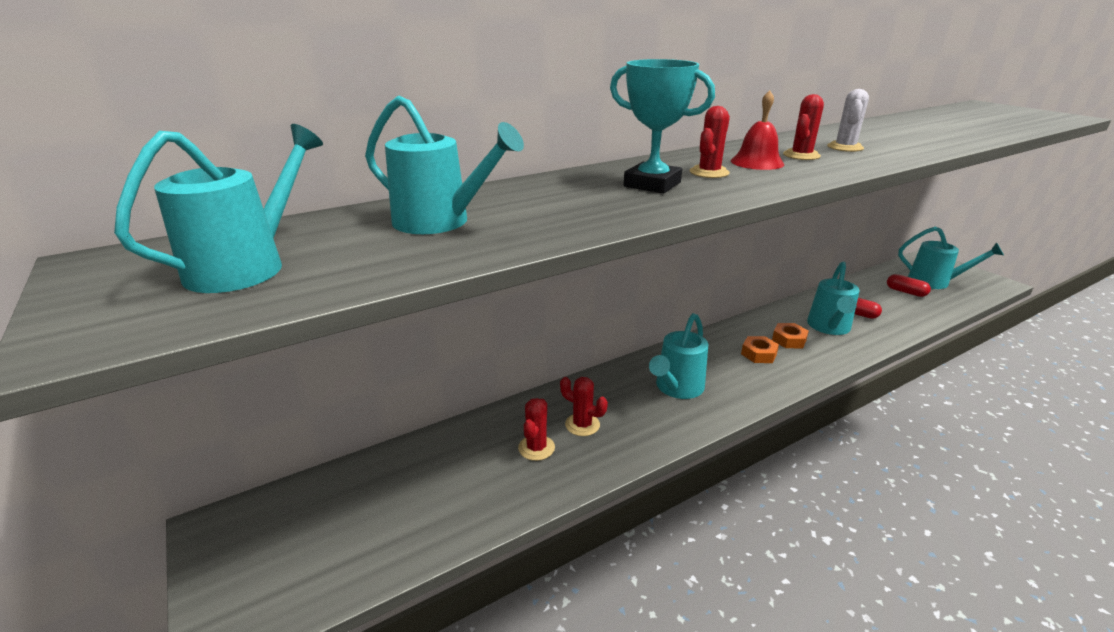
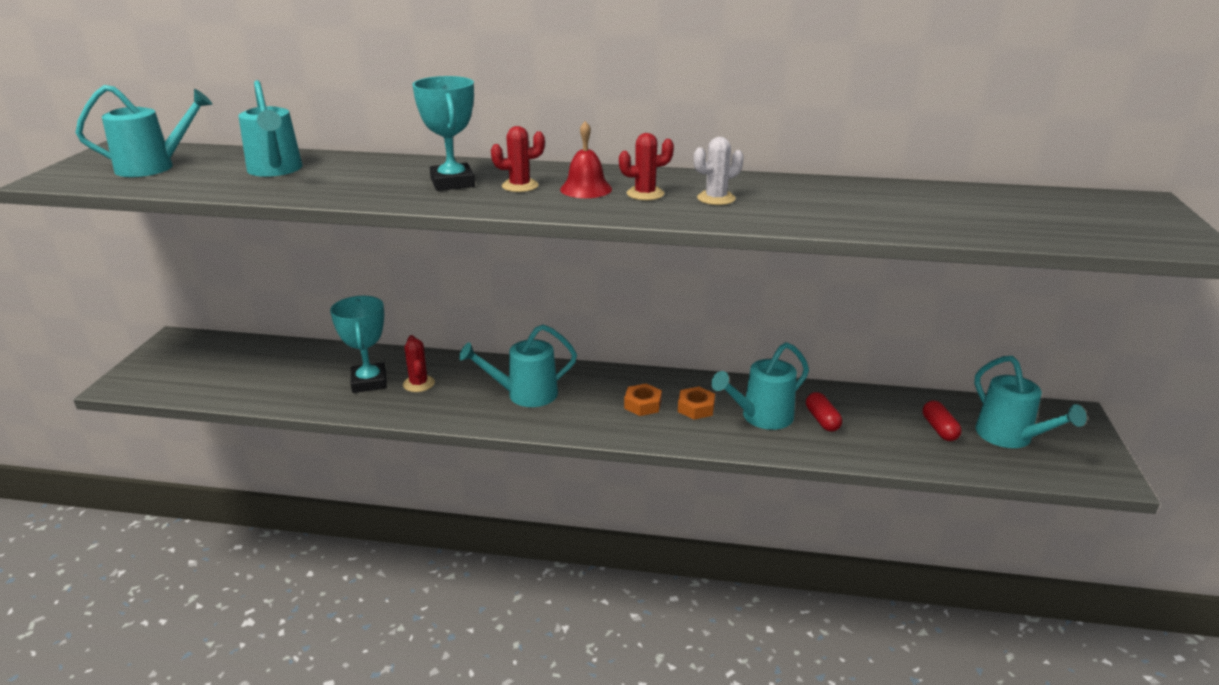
camera: 40 degrees right, 0 degrees up
(536, 448) = (369, 382): red cactus -> turquoise trophy

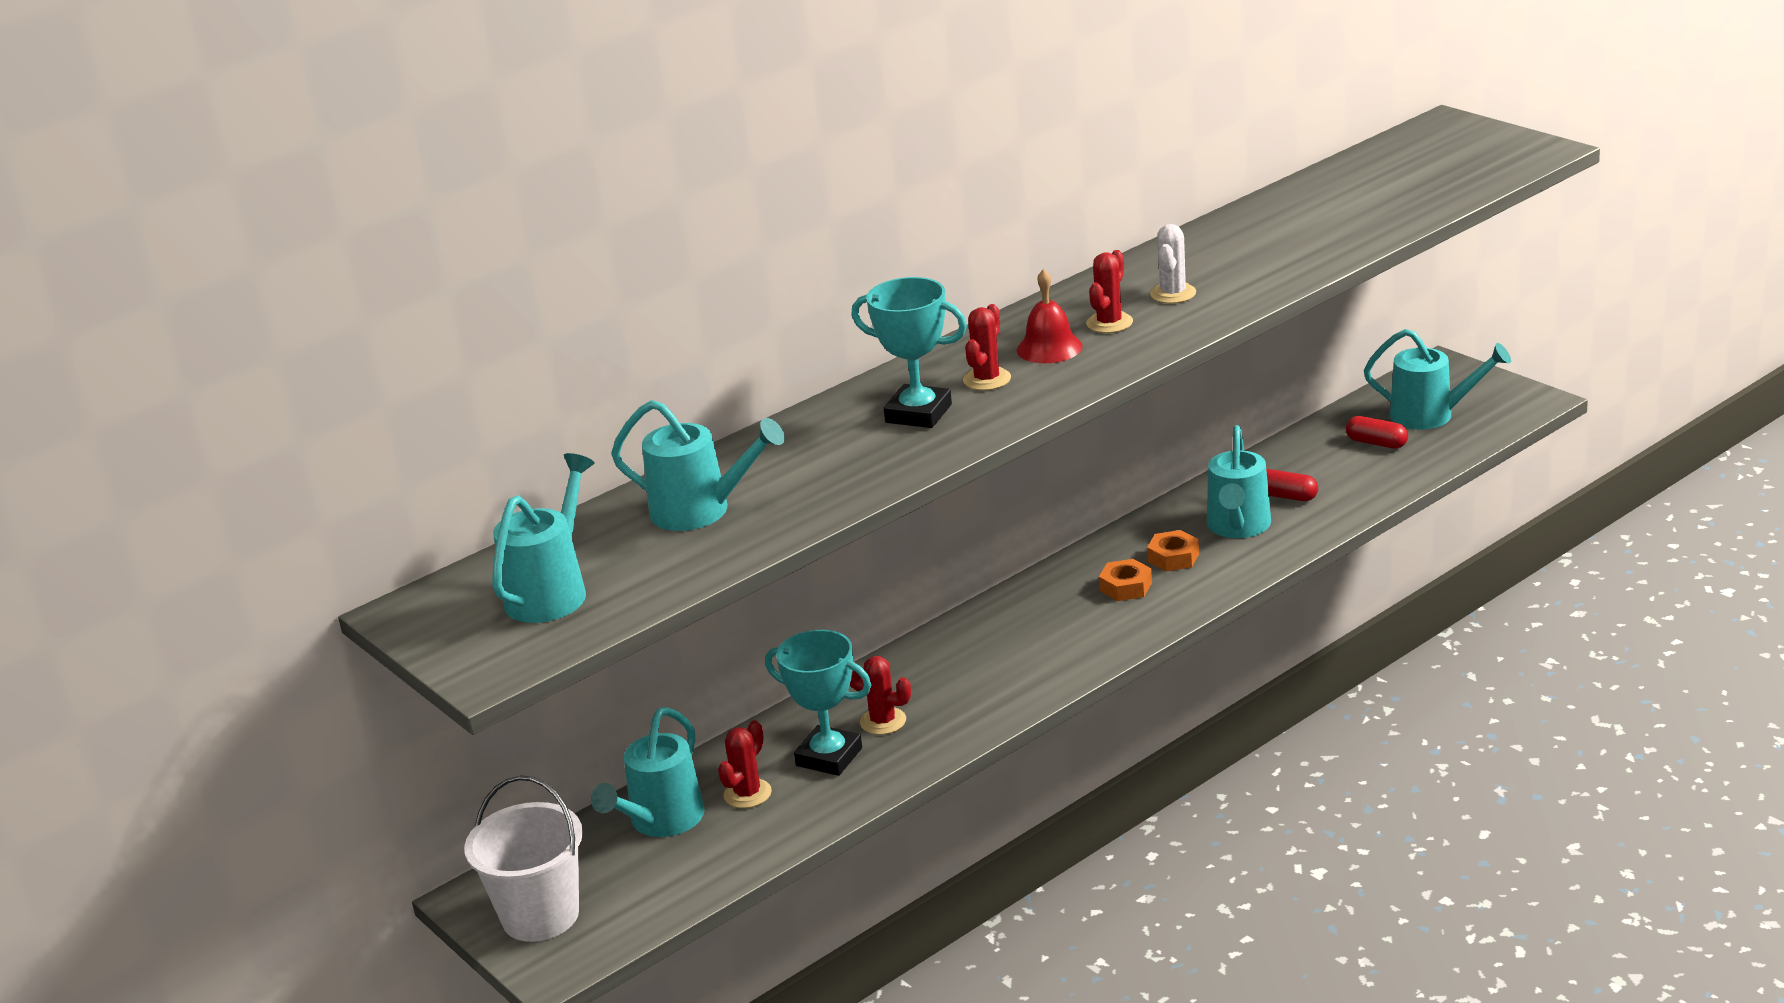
camera: 45 degrees left, 0 degrees up
(165, 362) = (540, 916): none -> white bucket
(315, 373) = (747, 794): none -> red cactus
(524, 395) = (1006, 655): turquoise watering can -> turquoise watering can (661, 822)

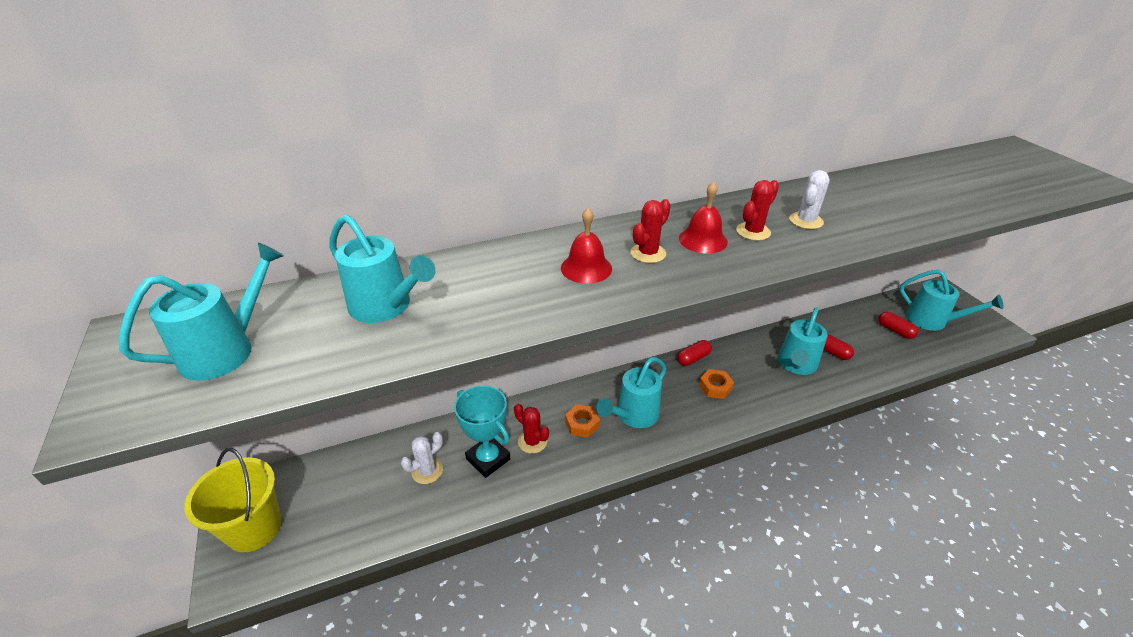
camera: 15 degrees right, 10 degrees up
(540, 916) = (254, 528): white bucket -> yellow bucket
(661, 822) = (368, 474): turquoise watering can -> turquoise watering can (633, 416)
(747, 794) = (427, 471): red cactus -> white cactus
(918, 414) = (586, 268): turquoise trophy -> red bell
(1077, 561) = (693, 358): none -> red capsule
(1173, 557) = (750, 374): orange nut -> orange nut (582, 424)

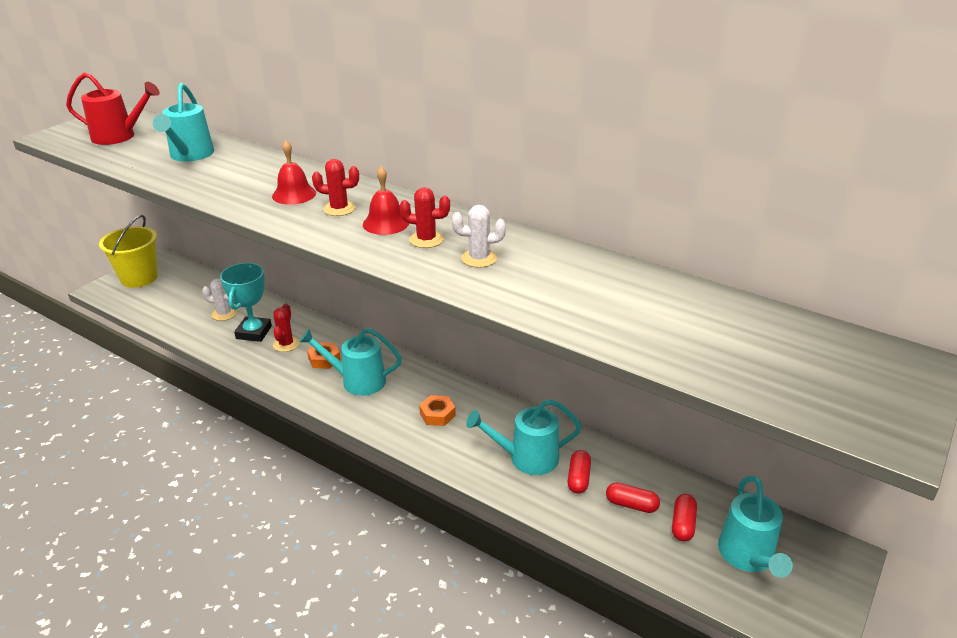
camera: 55 degrees right, 5 degrees down
(227, 349) = (120, 136): turquoise watering can -> red watering can
(693, 358) = (466, 389): red capsule -> red capsule (631, 505)

